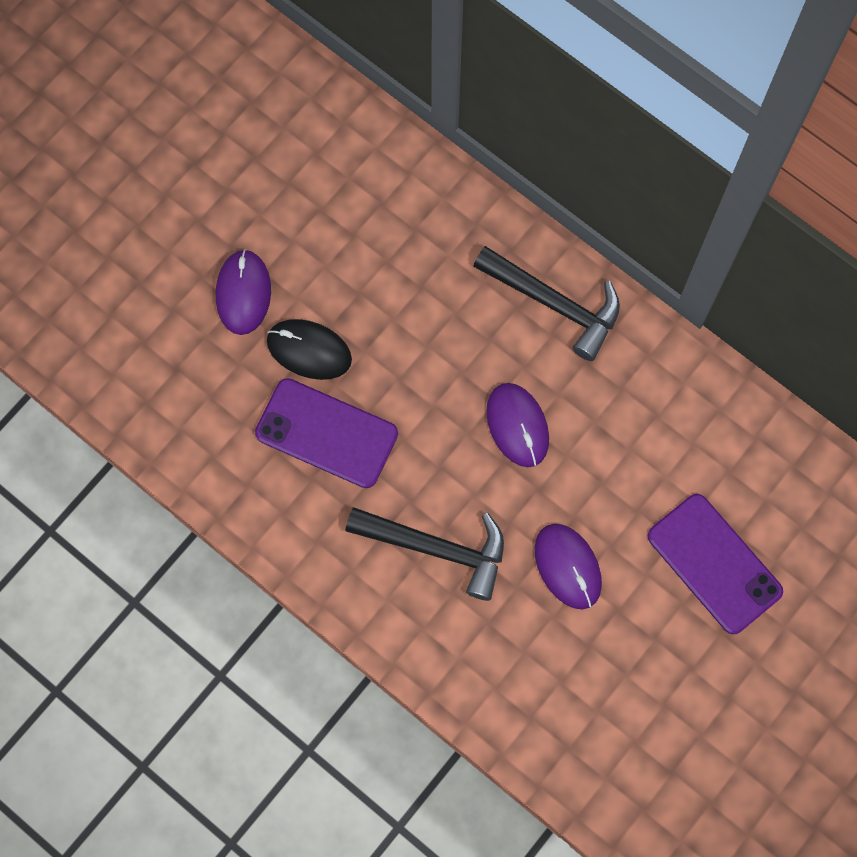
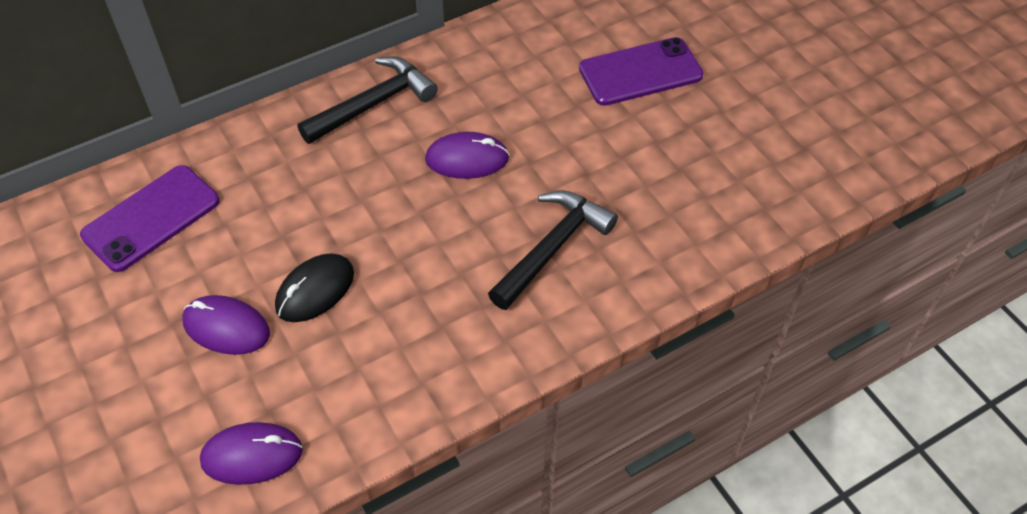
camera: 70 degrees left, 20 degrees down
(326, 433) = (403, 300): purple phone -> purple phone (151, 218)
(567, 566) = (606, 162): purple mouse -> purple mouse (252, 455)

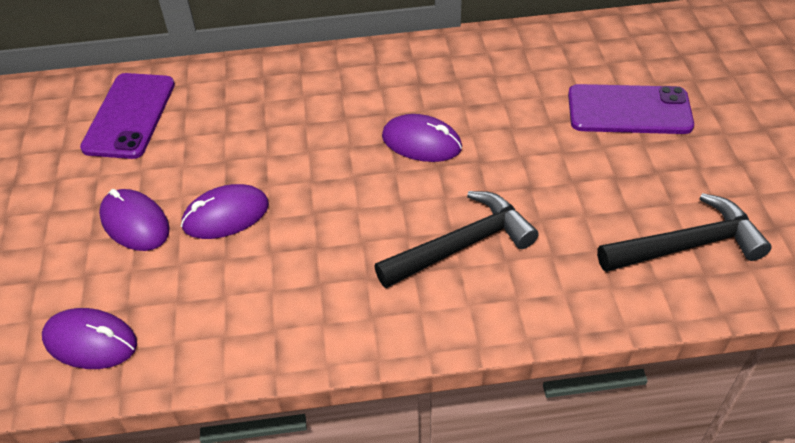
camera: 25 degrees right, 5 degrees down
(151, 218) = (130, 116): purple phone -> purple phone turned 60 degrees counterclockwise
(315, 290) = (226, 215): black mouse -> purple mouse
(373, 104) = (362, 74): black hammer -> black hammer (687, 245)

